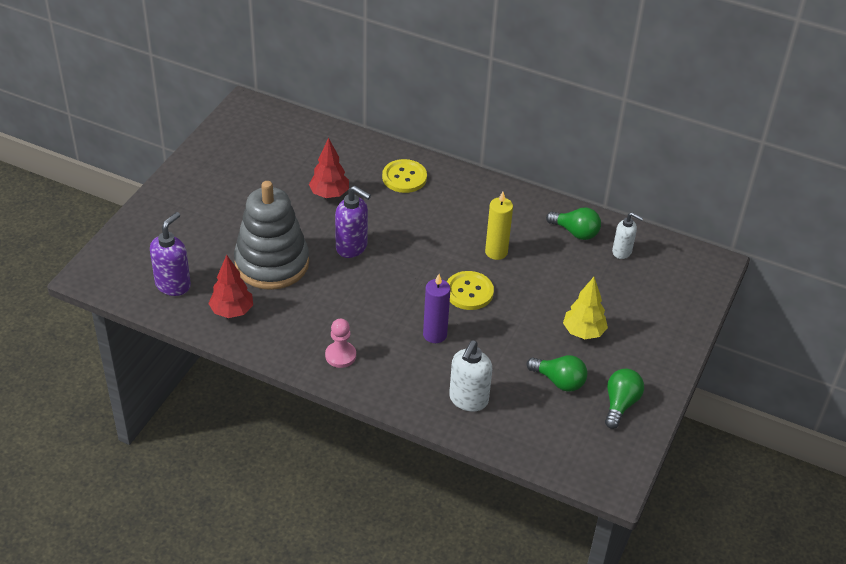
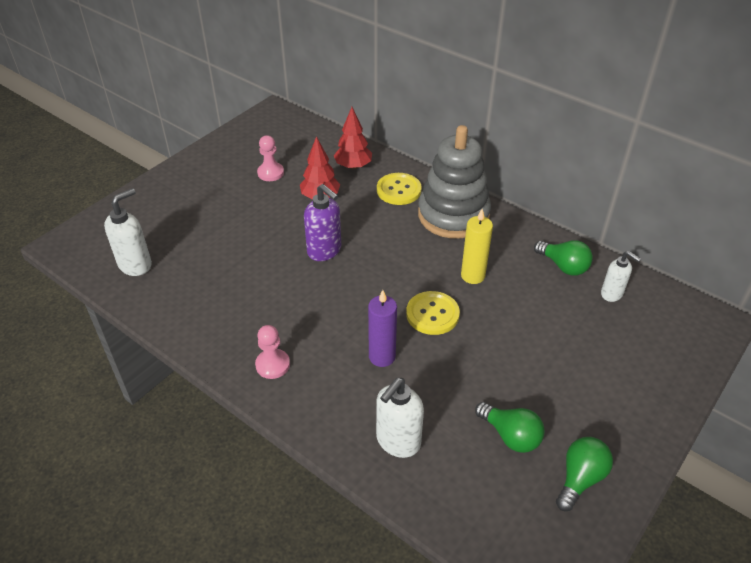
camera: 15 degrees right, 0 degrees up
(173, 285) = (135, 265): purple soap dispenser -> white soap dispenser
(232, 311) = (180, 299): red tree -> red tree (353, 166)
(270, 175) = (270, 173): none -> pink pawn
(272, 263) = (239, 256): grey stacking toy -> grey stacking toy (453, 215)
(583, 332) = (551, 379): yellow tree -> none

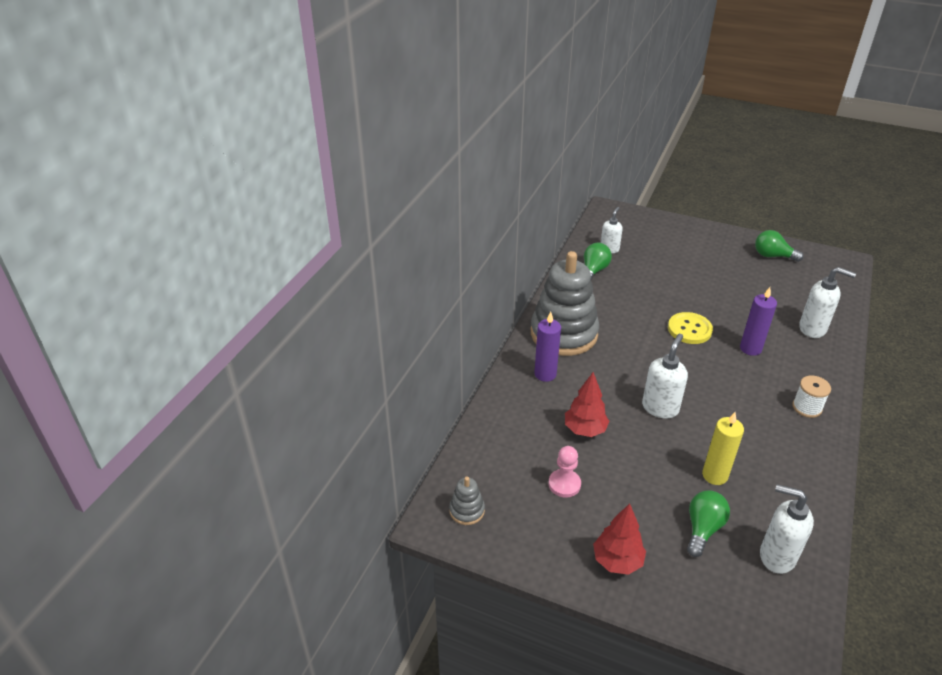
camera: 105 degrees left, 5 degrees down
(272, 365) = (807, 407): pink pawn -> white spool
(274, 125) = (467, 510): none -> grey stacking toy
(324, 251) = (660, 407): purple soap dispenser -> white soap dispenser
(353, 166) = (521, 416): red tree -> red tree (617, 561)
(399, 190) = (545, 374): yellow button -> purple candle
(472, 276) = (633, 314): yellow candle -> yellow candle (715, 475)
(510, 436) = (766, 283): green light bulb -> green light bulb (703, 529)

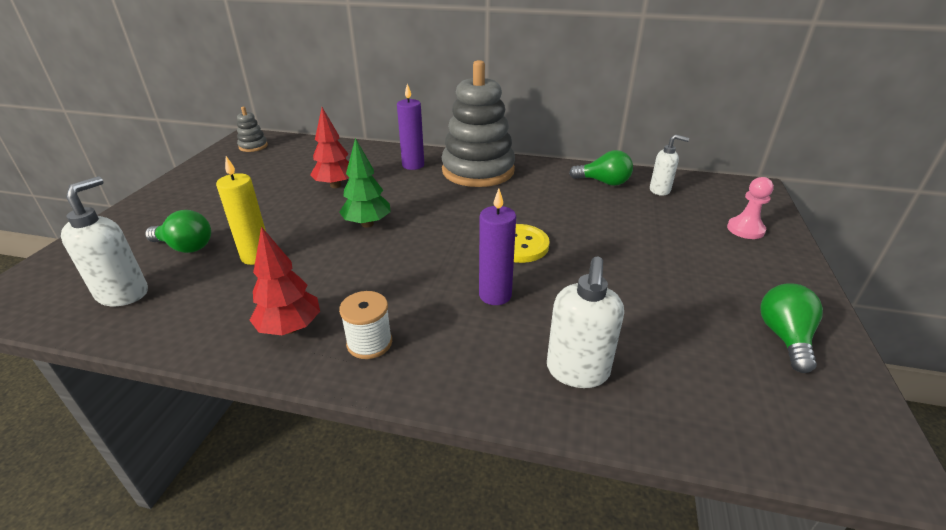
camera: 80 degrees right, 5 degrees down
(564, 484) = (269, 179): pink pawn -> pink pawn (745, 229)
(617, 561) = (172, 203): red tree -> red tree (290, 328)
(660, 407) = (367, 224): white soap dispenser -> green tree

